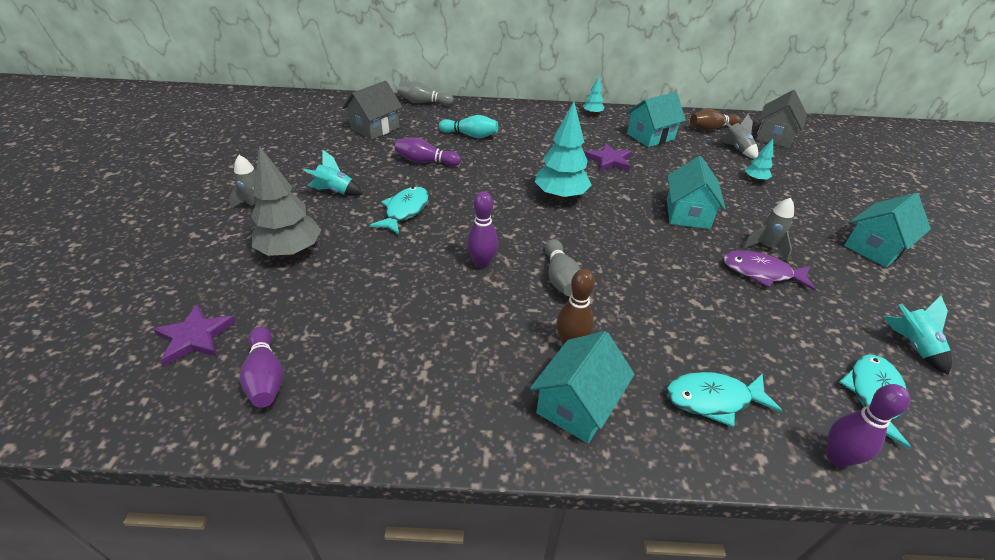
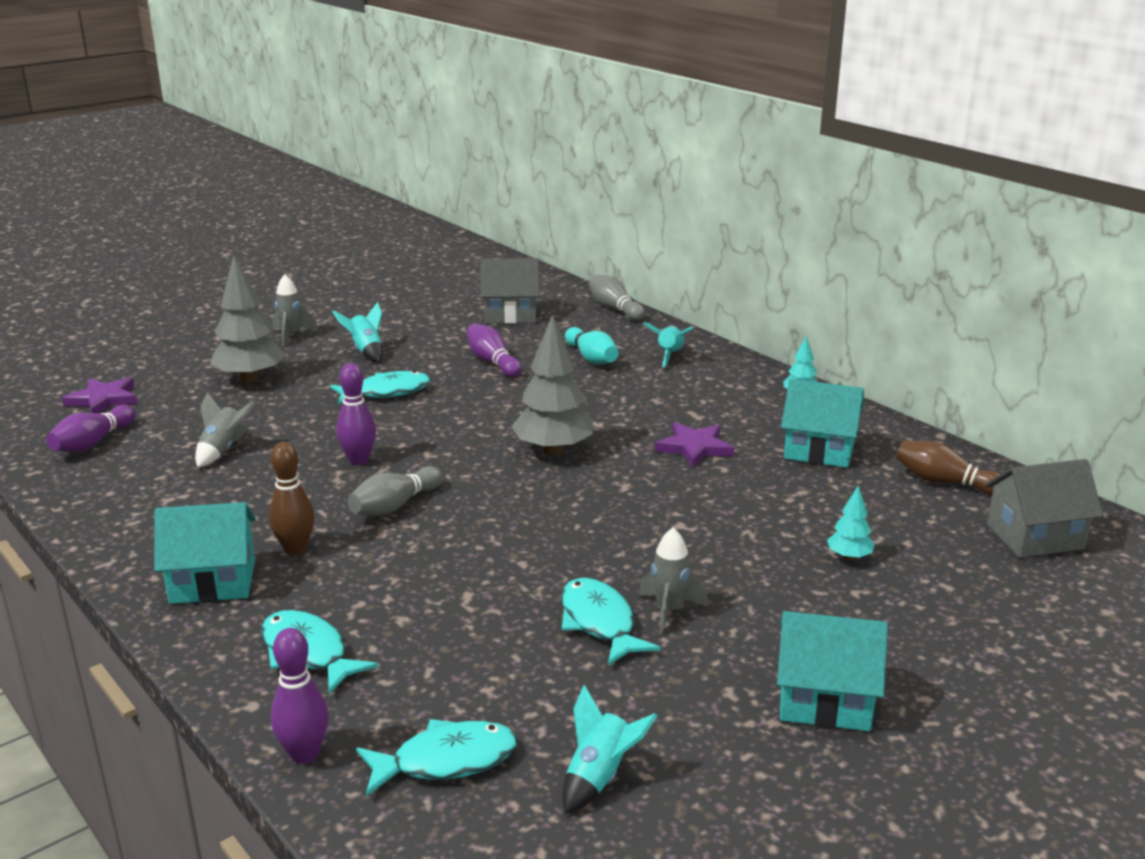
camera: 50 degrees right, 15 degrees down
(503, 118) = (669, 356): none -> turquoise rocket
(560, 196) = (553, 450): turquoise tree -> grey tree
(687, 214) = (656, 535): turquoise house -> none
(737, 149) = (919, 519): grey rocket -> grey rocket (223, 450)
(761, 273) = (599, 622): purple fish -> turquoise fish

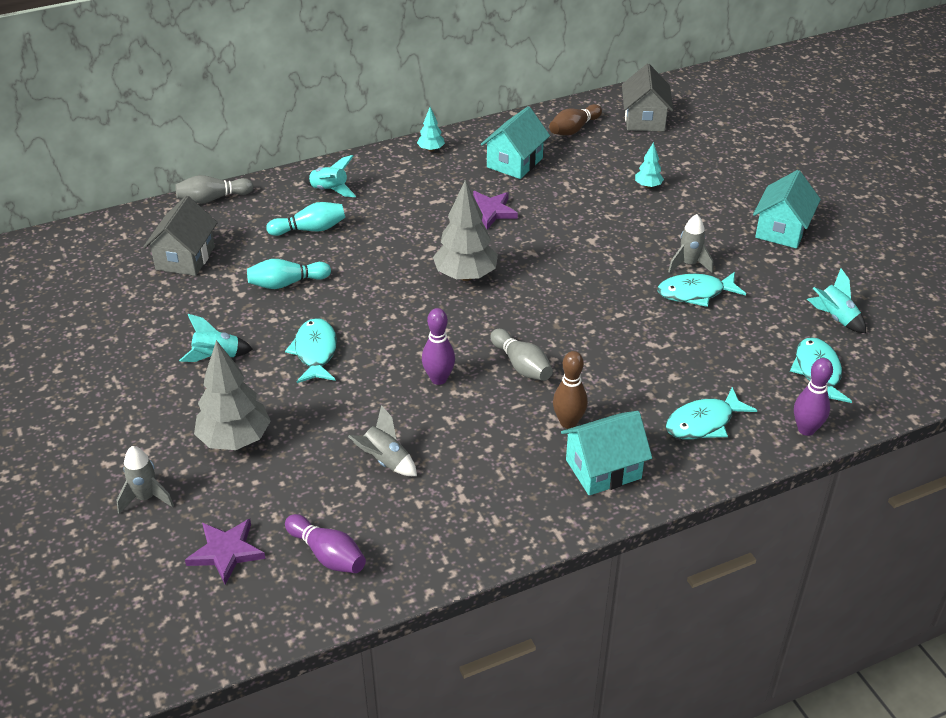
camera: 75 degrees left, 15 degrees up
(213, 582) = (603, 469): turquoise house -> turquoise house turned 60 degrees clockwise
(291, 336) = (141, 406): grey rocket -> grey rocket (146, 498)
(492, 362) = (287, 283): purple bowling pin -> turquoise bowling pin

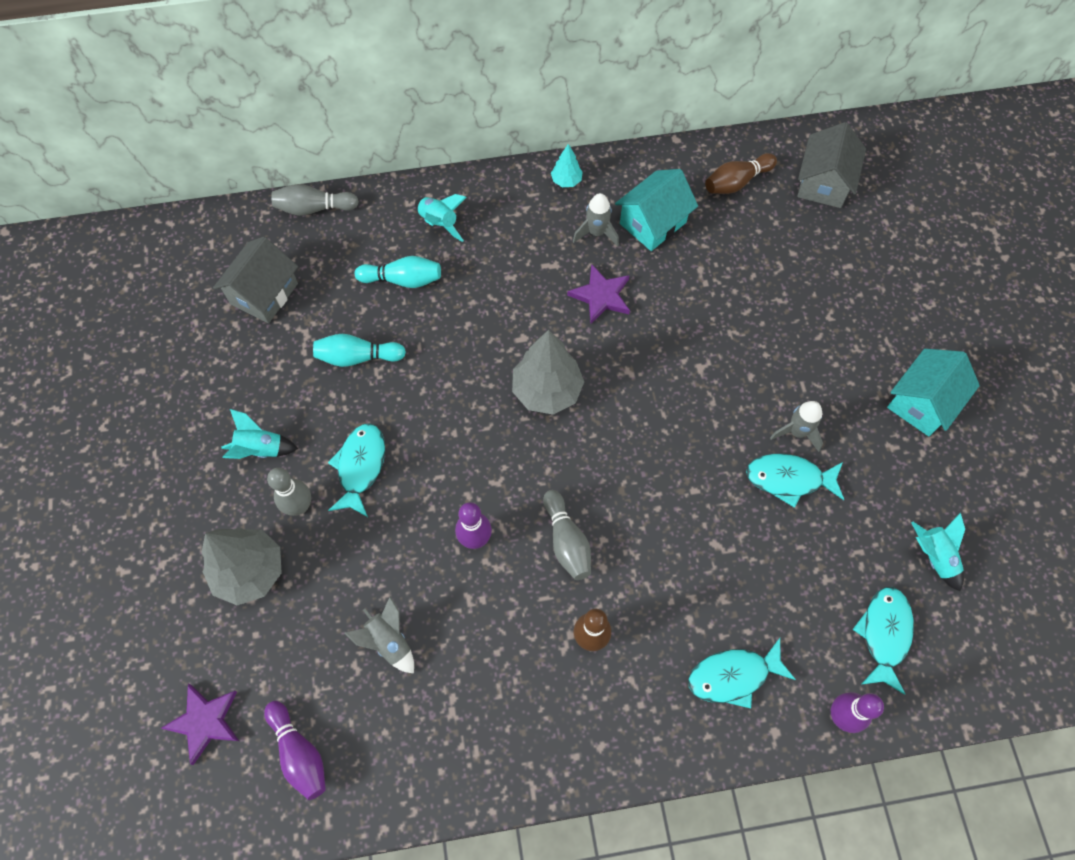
camera: 15 degrees right, 25 degrees up
(146, 498) = (147, 628): grey rocket -> grey rocket (596, 233)
(267, 388) = (299, 506): none -> grey bowling pin
(603, 469) = (606, 713): turquoise house -> none
(648, 186) = (791, 295): turquoise tree -> none

